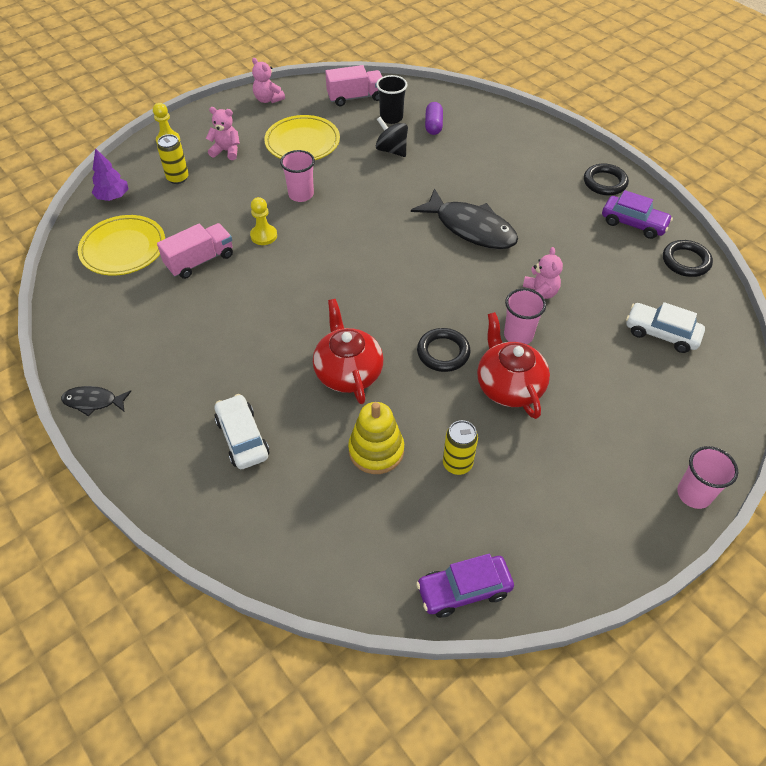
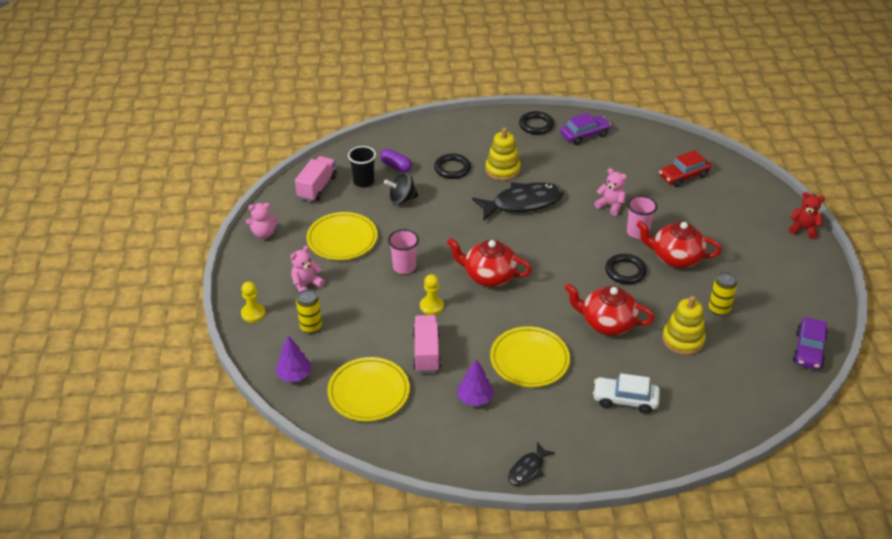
camera: 55 degrees left, 10 degrees down
(163, 321) = (475, 398): none -> purple tree
(245, 336) = (529, 360): none -> yellow plate
(340, 253) = (489, 276): none -> red teapot
(506, 192) = (502, 170): none -> yellow stacking toy
(661, 333) = (683, 176): white car -> red car
(686, 261) = (635, 134): black ring -> black ring (452, 169)
(694, 494) = (803, 229): pink cup -> red teddy bear

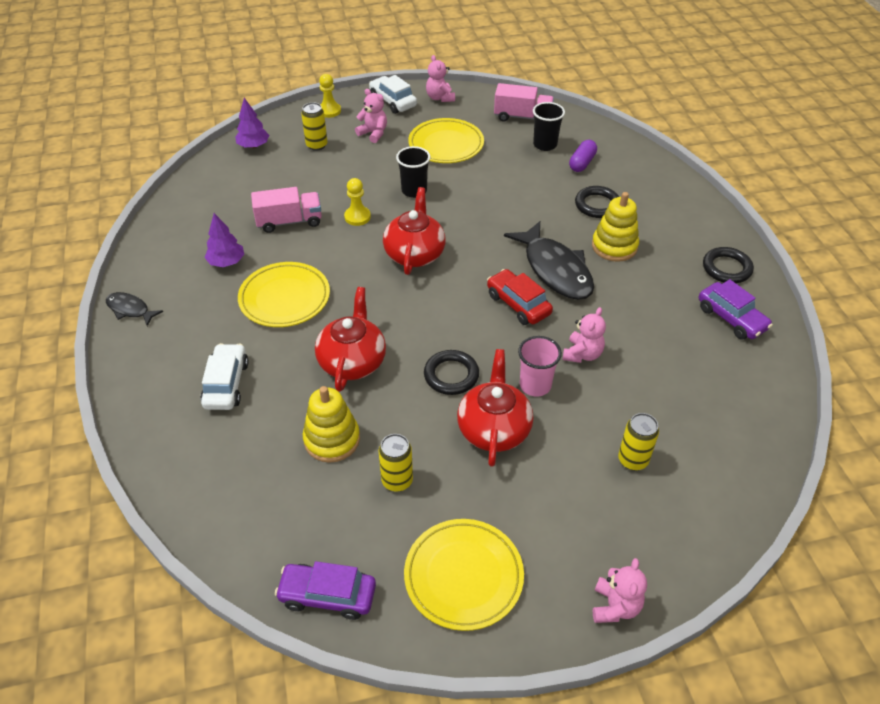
camera: 80 degrees right, 5 degrees up
(256, 266) = (393, 101): none -> white car
(368, 392) = (234, 192): yellow plate -> yellow plate (463, 576)
(402, 199) = (525, 175): black spinning top -> none
(404, 267) = (414, 191): pink cup -> black cup
(683, 176) = (687, 436): red car -> red car (518, 304)
(701, 202) = (633, 460): none -> yellow can
(803, 229) = (615, 606): red teddy bear -> pink teddy bear

